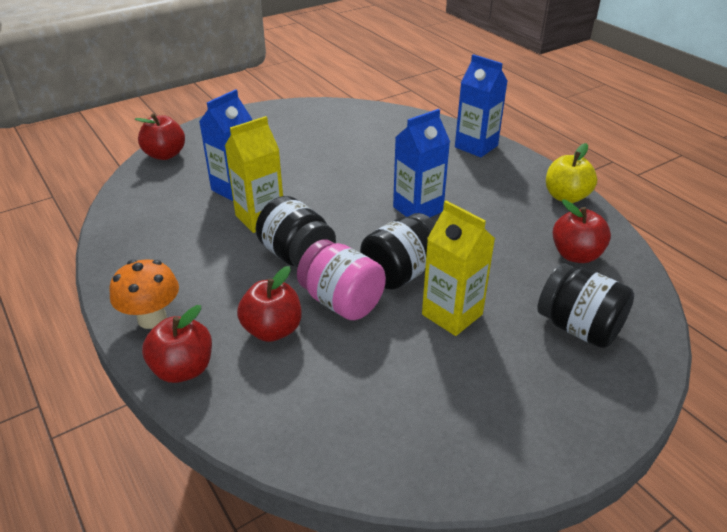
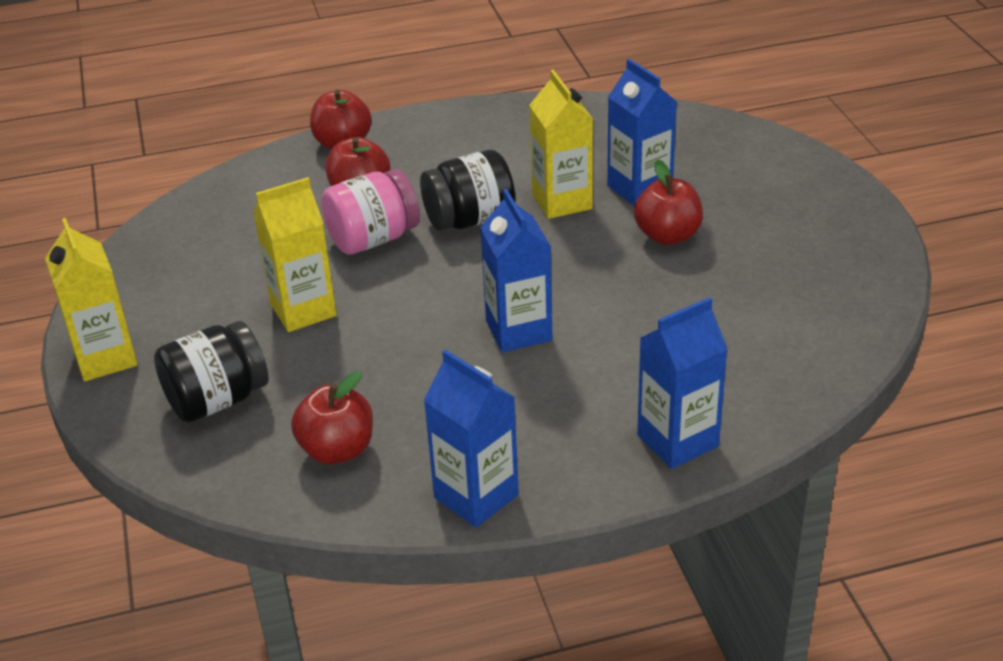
camera: 110 degrees right, 0 degrees up
(152, 318) = (421, 129): orange mushroom -> none
(165, 155) = (751, 141): red apple -> red apple (668, 235)
(400, 273) = (395, 288): black jar -> none
(566, 197) = (476, 496): yellow apple -> blue carton
(587, 422) = (105, 358): none -> yellow carton

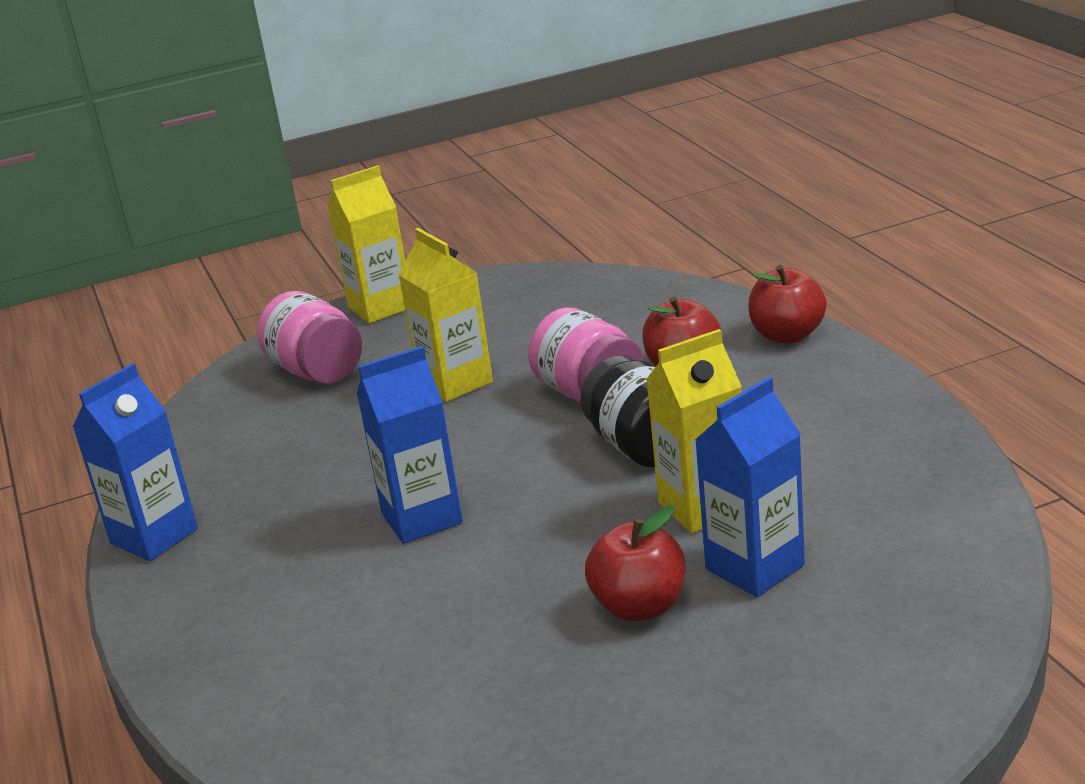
camera: 85 degrees right, 10 degrees down
(217, 400) = (317, 371): black jar -> pink jar
(337, 450) = (237, 446): red apple -> none
(677, 441) = (213, 661): blue carton -> none

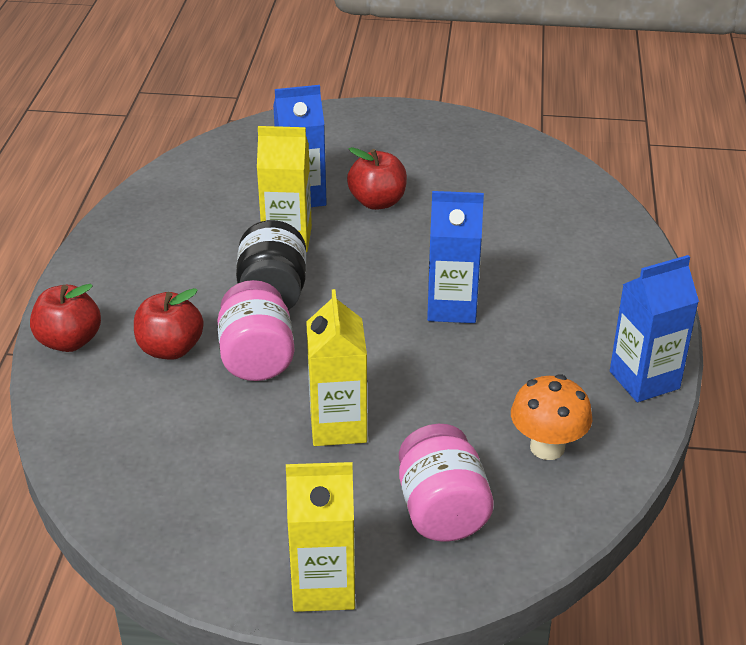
camera: 155 degrees left, 10 degrees up
(241, 443) = (547, 447): none -> orange mushroom

